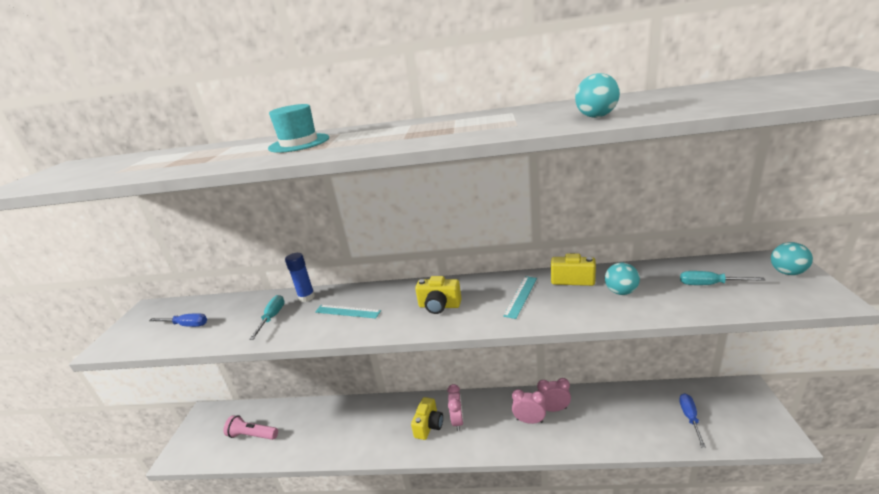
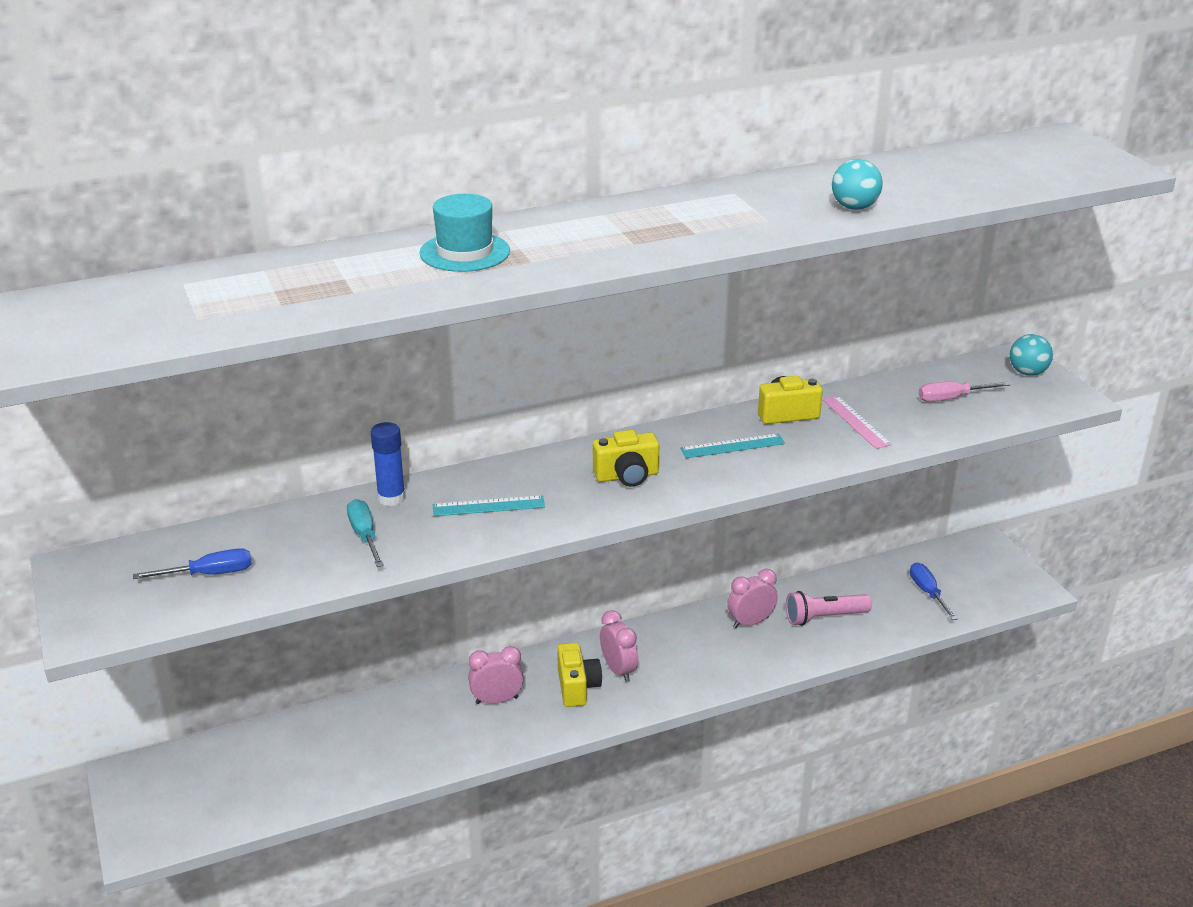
camera: 30 degrees left, 5 degrees up
(252, 435) = (269, 776): pink flashlight -> pink flashlight (824, 617)
(521, 296) = (732, 446): turquoise ruler -> turquoise ruler turned 75 degrees clockwise
(529, 420) = (724, 644): pink clock -> pink clock (496, 700)
(621, 292) = (856, 422): turquoise ball -> pink ruler
(709, 284) = (952, 398): turquoise screwdriver -> pink screwdriver

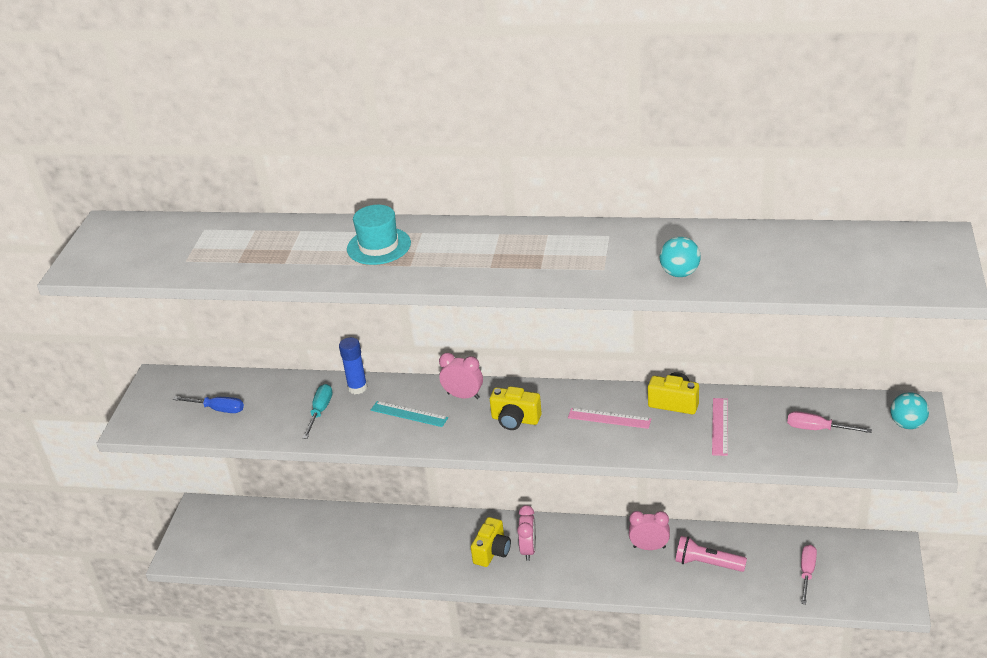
camera: 35 degrees right, 5 degrees up
(496, 700) = (435, 541): pink clock -> pink clock (463, 396)
(732, 446) = (609, 418): turquoise ruler -> pink ruler
(928, 592) = (807, 573): blue screwdriver -> pink screwdriver

